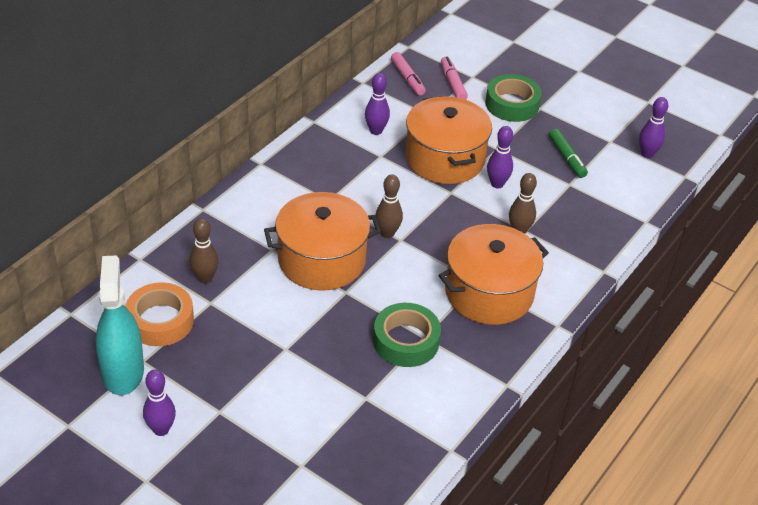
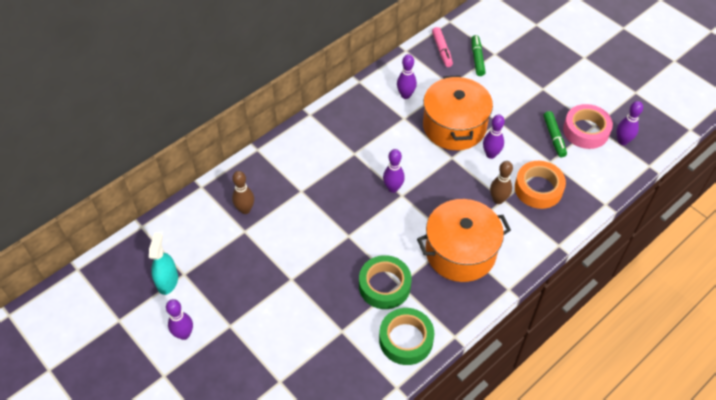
camera: 15 degrees right, 10 degrees up
(123, 372) = (167, 281): turquoise spray bottle -> turquoise spray bottle, size x0.66
(160, 321) = (204, 242): orange tape -> orange tape (538, 188)
(321, 260) = (336, 205): orange pot -> none
(387, 233) = (393, 188): brown bowling pin -> purple bowling pin
(452, 83) = (477, 58): pink marker -> green marker
(512, 104) = (521, 83): green tape -> green tape (406, 339)
(602, 147) = (586, 131): none -> pink tape

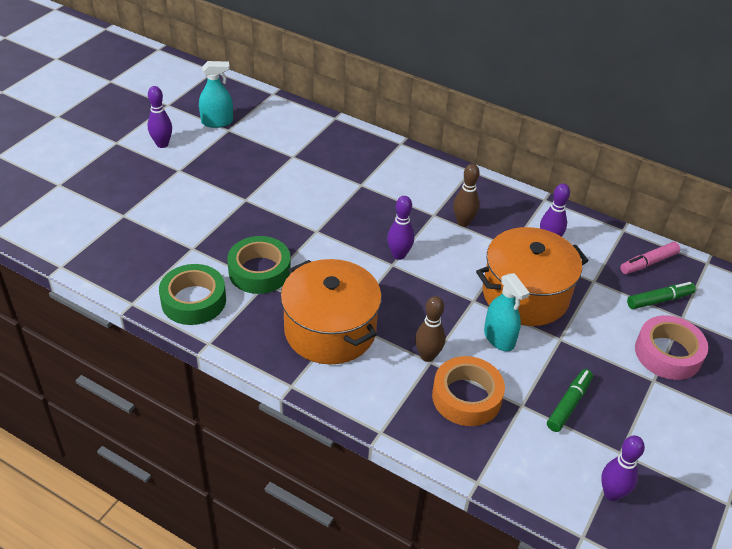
camera: 70 degrees right, 10 degrees down
(245, 209) = (319, 151): brown bowling pin -> brown bowling pin (463, 222)
(491, 154) = (499, 338): purple bowling pin -> turquoise spray bottle
(554, 137) = (569, 404): green marker -> green marker turned 150 degrees clockwise
(586, 131) = (604, 442): pink tape -> pink tape (668, 353)

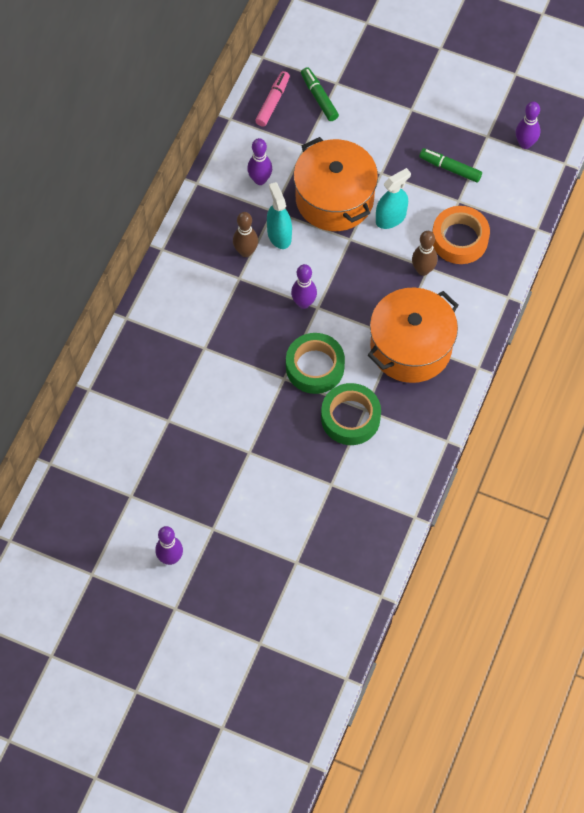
camera: 95 degrees left, 20 degrees up
(193, 301) = (400, 465): green tape -> green tape (315, 367)
(217, 122) = (118, 511): turquoise spray bottle -> turquoise spray bottle (279, 235)
(648, 263) = (273, 102): pink marker -> pink marker turned 120 degrees counterclockwise
(668, 353) = (380, 97): pink tape -> none

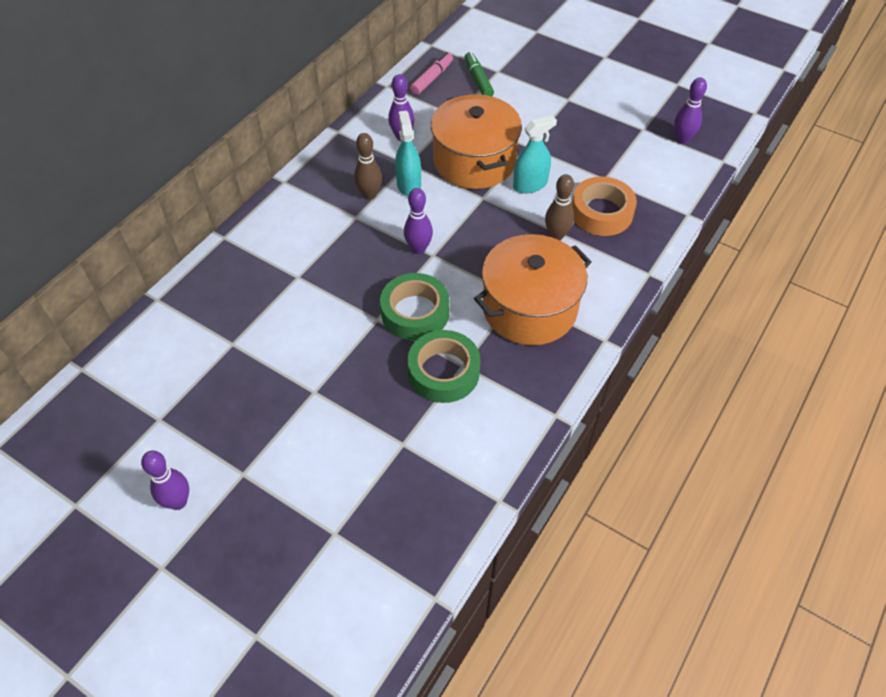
camera: 10 degrees right, 10 degrees down
(450, 168) = (600, 150): green marker -> none

